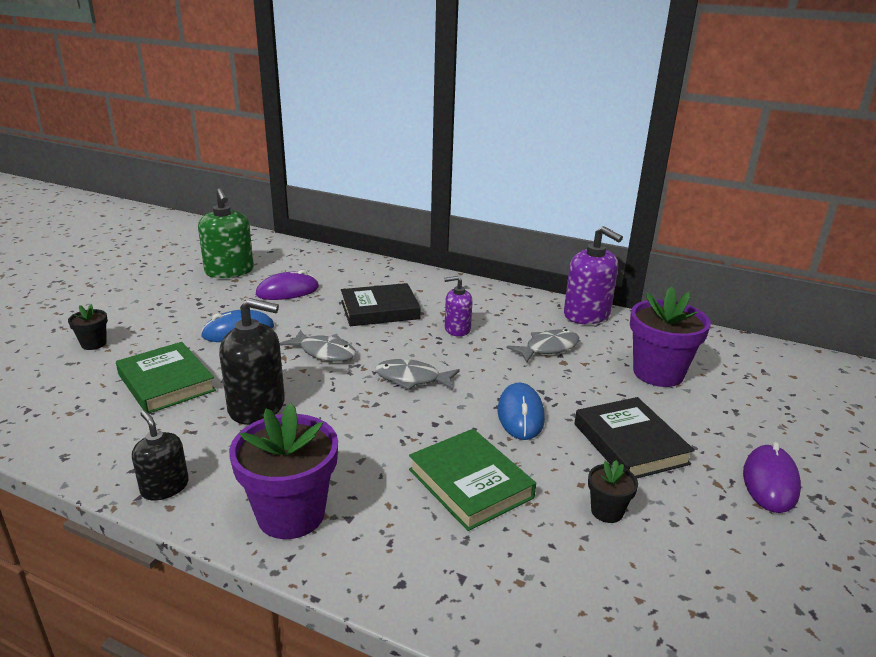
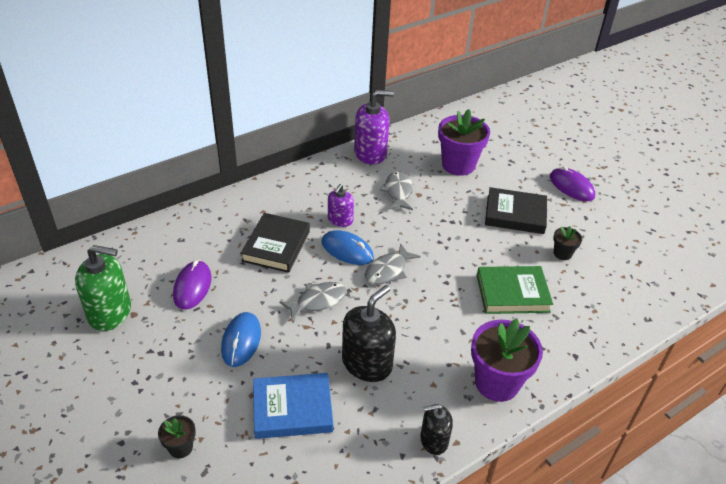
camera: 60 degrees left, 15 degrees up
(166, 382) = (292, 409): green book -> blue book
(520, 415) = (462, 241): blue mouse -> blue mouse (347, 250)

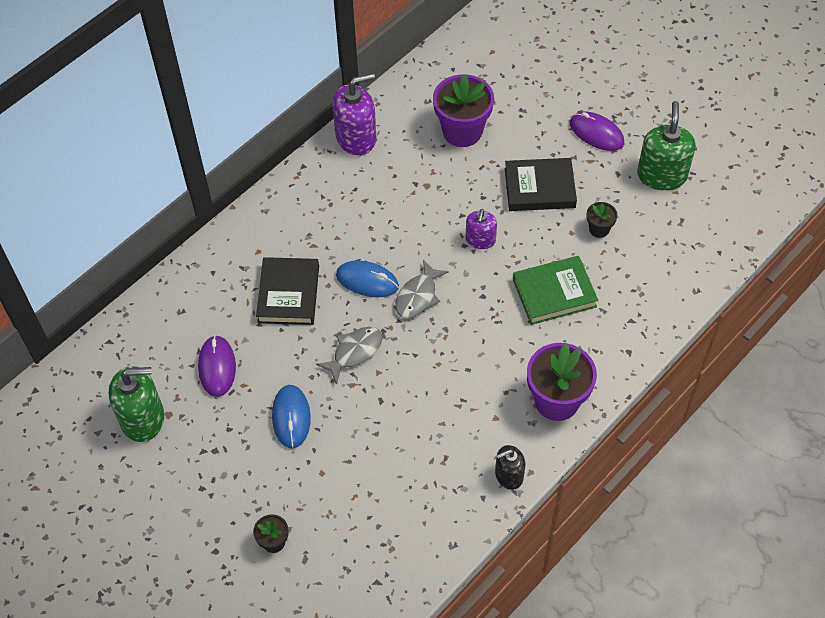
camera: 10 degrees left, 15 degrees up
(292, 409) = (366, 477): blue book -> none
(340, 220) = (348, 242): purple soap dispenser -> purple soap dispenser (480, 240)
(367, 363) = (425, 411): black soap dispenser -> none
(398, 192) = (402, 187): grey fish -> none
(625, 226) = (661, 175): none -> green soap dispenser

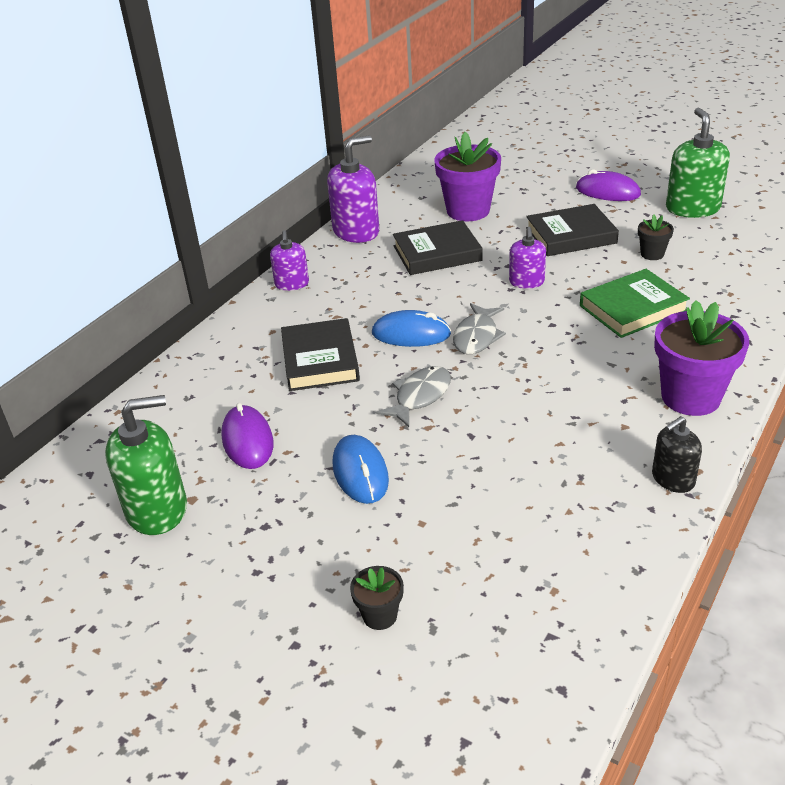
camera: 10 degrees left, 20 degrees down
(285, 196) = (292, 284): none -> purple soap dispenser
(417, 185) = (437, 253): none -> black book

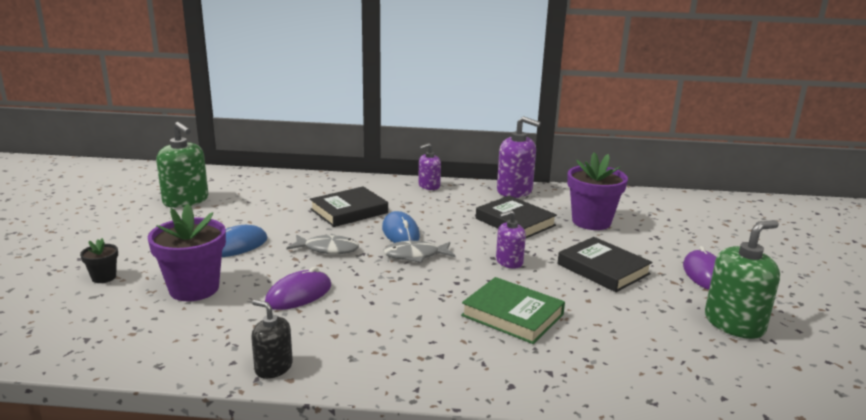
camera: 60 degrees right, 15 degrees down
(247, 440) = (255, 209): purple mouse -> purple mouse (299, 294)
(652, 254) = (616, 312): black flower pot -> none
(690, 397) = (394, 362): purple flower pot -> purple flower pot (194, 289)

